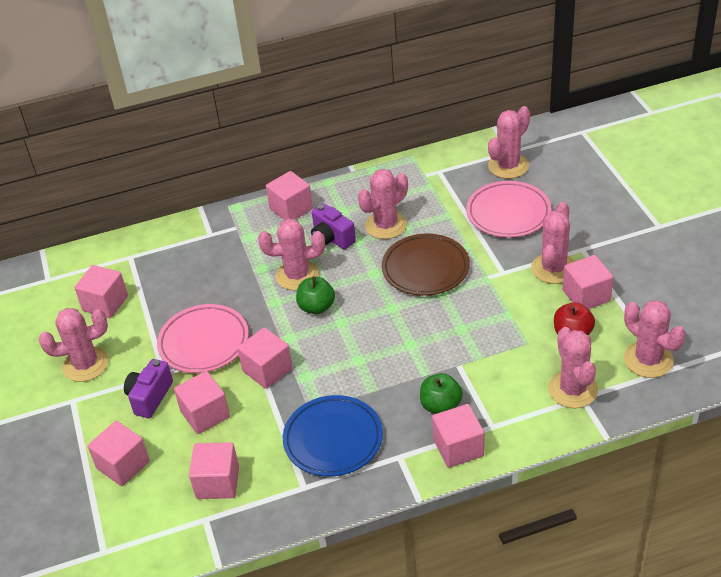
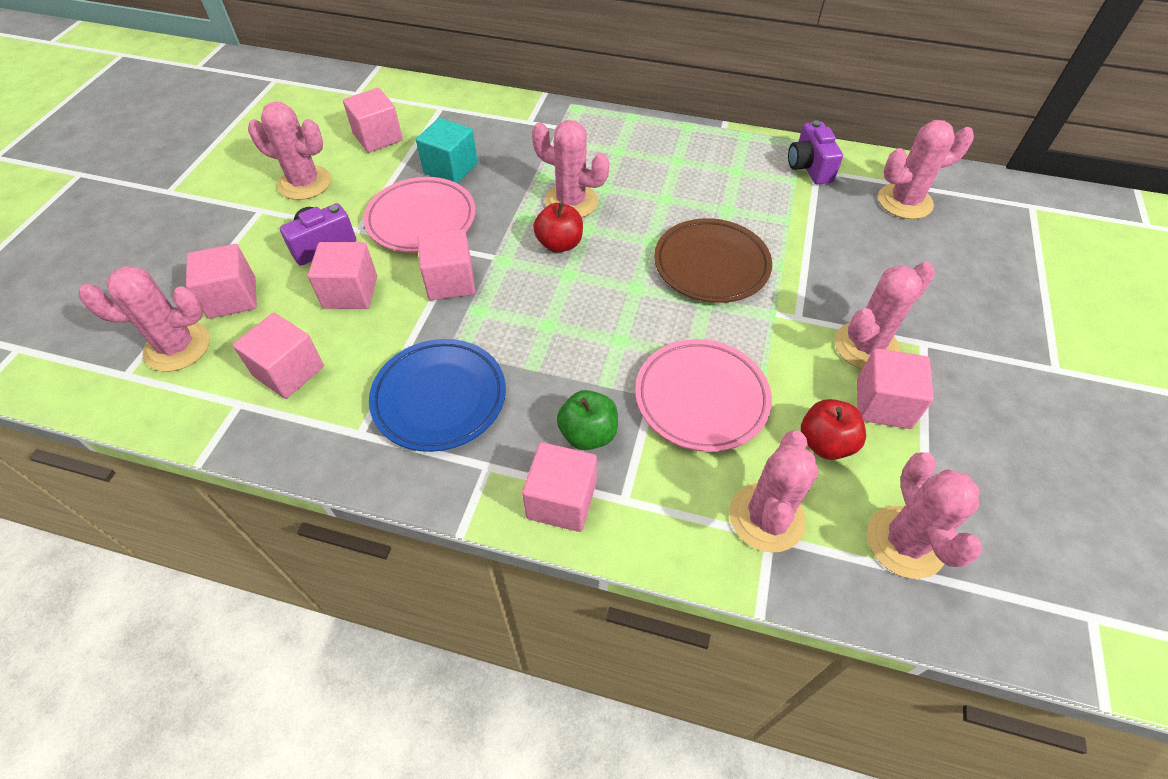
camera: 30 degrees right, 10 degrees up
(187, 297) = (450, 168): none -> turquoise cube
(291, 209) = (627, 134): pink cube -> none
(316, 307) = (559, 244): green apple -> red apple
(332, 238) = (640, 183): purple camera -> purple camera (809, 167)
(386, 225) = (708, 197): pink cactus -> pink cactus (177, 347)
(508, 213) = (861, 253): pink plate -> pink plate (701, 398)

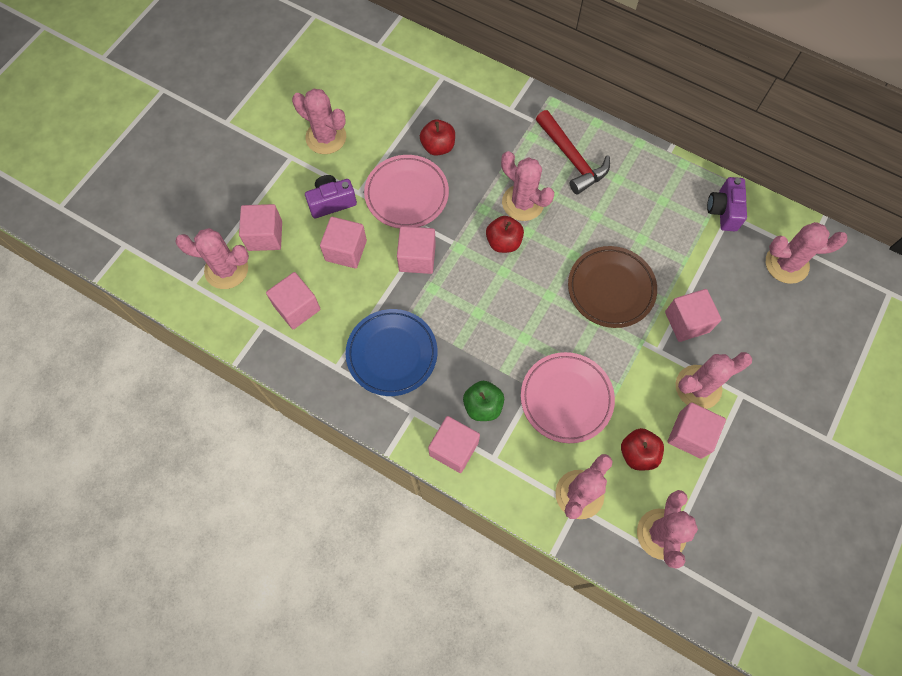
camera: 15 degrees right, 15 degrees up
(378, 137) = (387, 100): pink cube -> pink cube (687, 322)
(450, 168) = (438, 147): turquoise cube -> red apple
(616, 152) = (572, 159): none -> red hammer

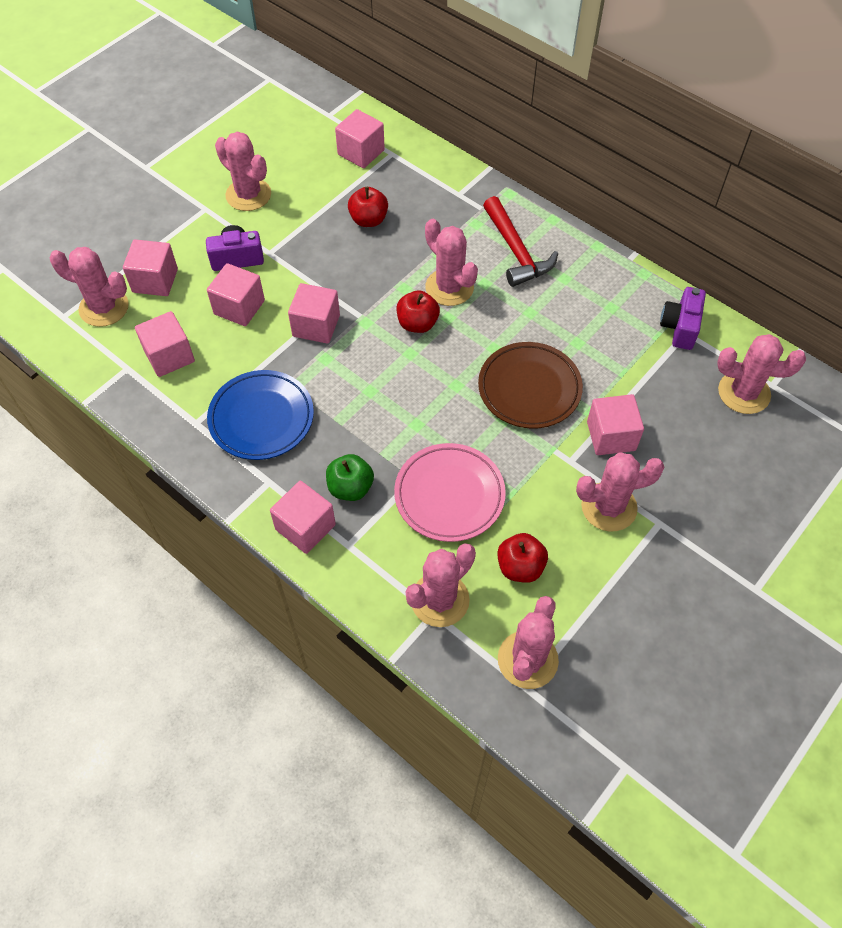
camera: 10 degrees right, 10 degrees down
(406, 194) = (321, 261): pink plate -> none
(690, 435) = (587, 557): pink cube -> pink cube (361, 152)

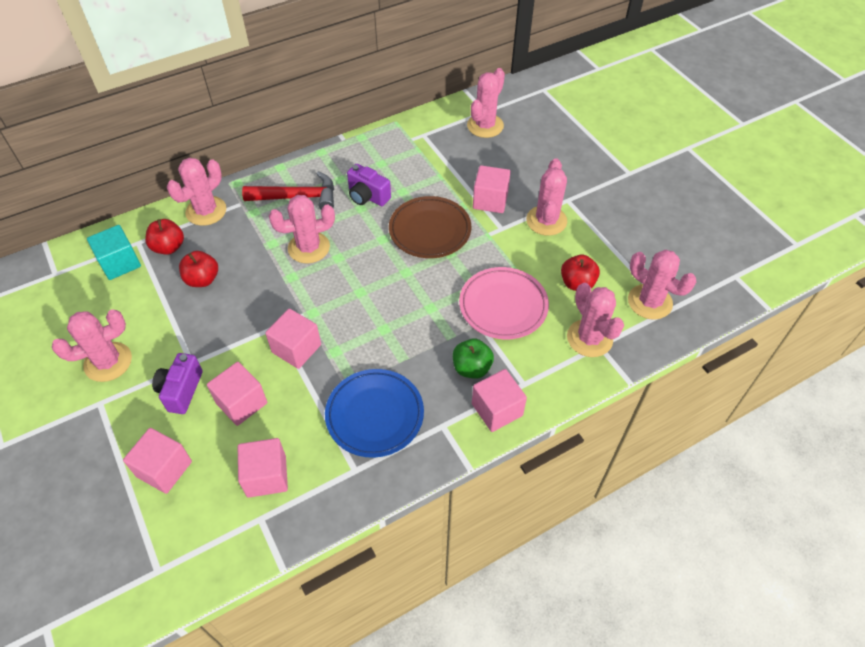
camera: 70 degrees left, 5 degrees down
(104, 307) = (170, 526): pink cactus -> pink cactus (206, 211)
(361, 152) = (120, 263): pink cube -> turquoise cube
(417, 324) = (333, 278): red apple -> red apple (169, 247)
(680, 327) = (417, 136): purple camera -> purple camera (367, 196)

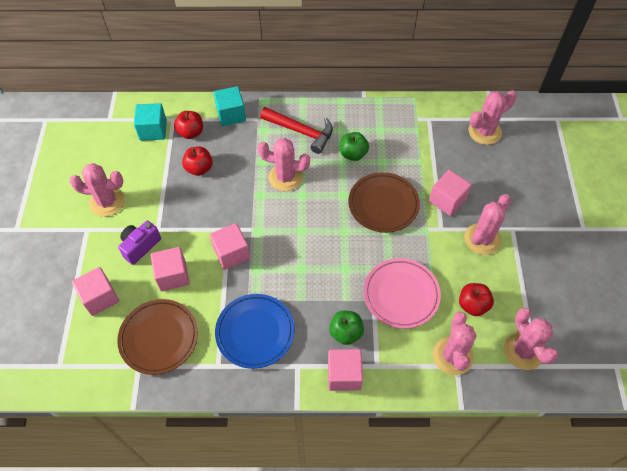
camera: 30 degrees right, 5 degrees up
(206, 211) = (231, 114): pink cactus -> turquoise cube
(266, 476) = (159, 338): pink cube -> brown plate
(367, 196) = (353, 154): purple camera -> green apple

